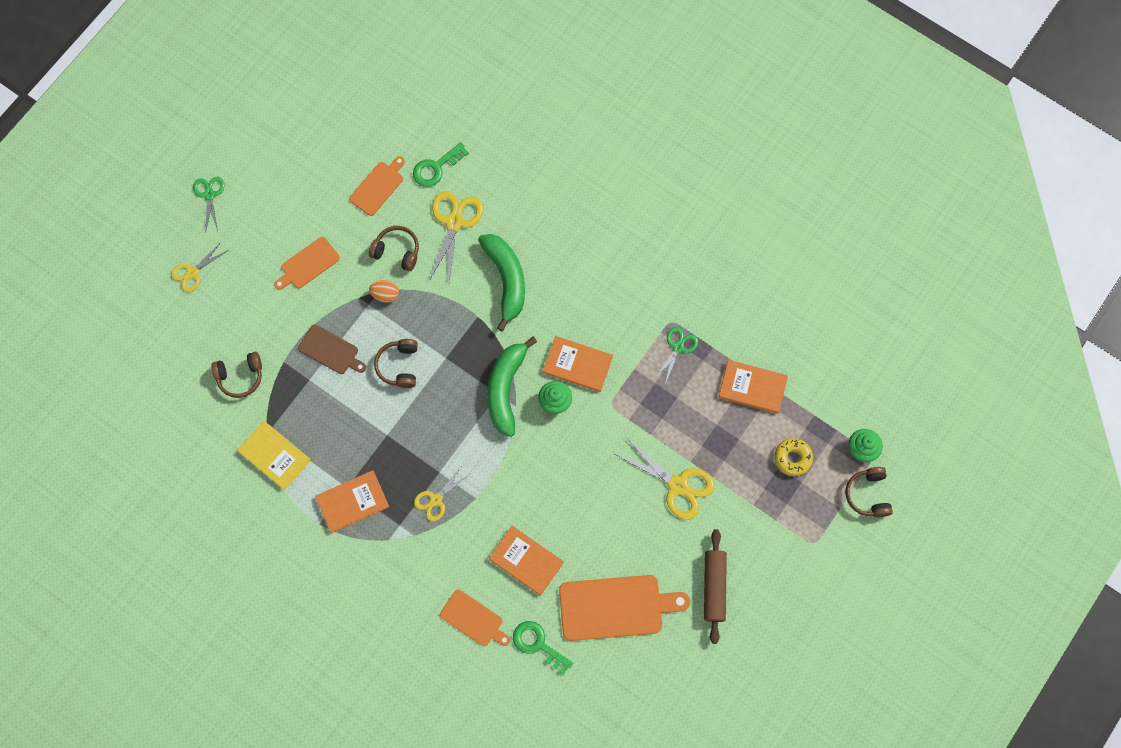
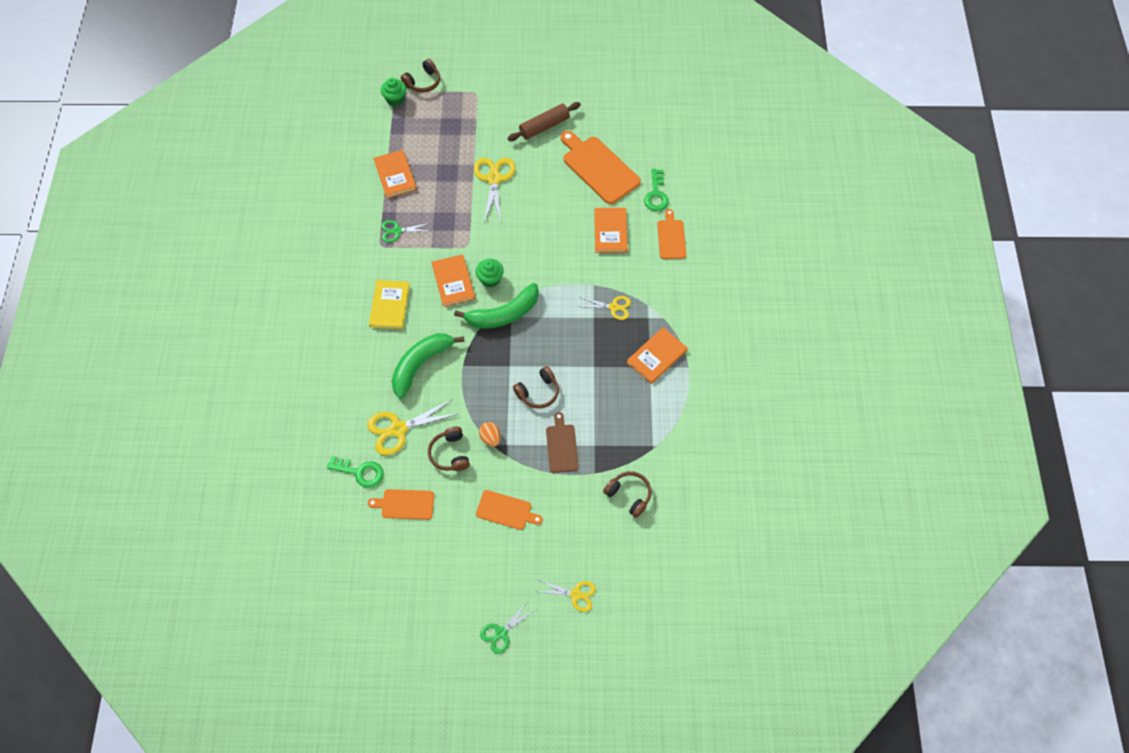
camera: 125 degrees left, 10 degrees down
(274, 456) = (666, 429): yellow book -> yellow book (389, 305)
(352, 502) = (656, 356): orange book -> orange book turned 75 degrees counterclockwise
(792, 458) = (428, 130): yellow donut -> none

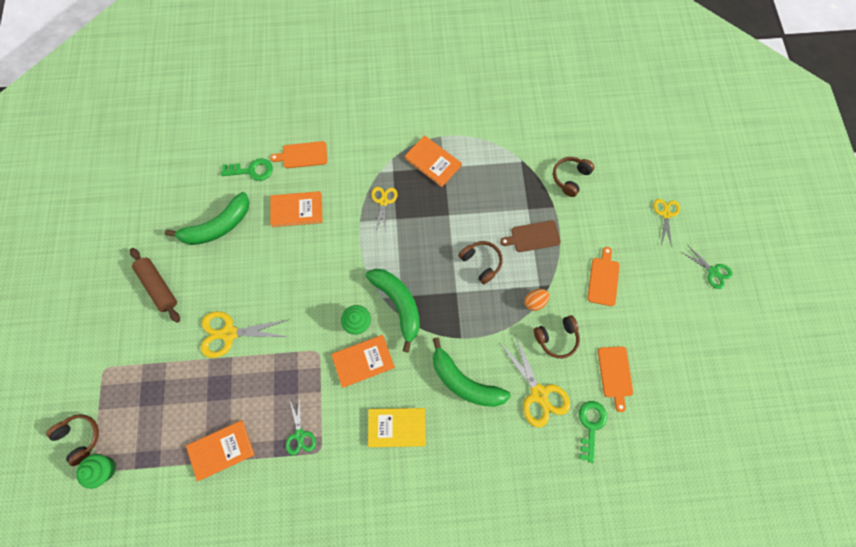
camera: 95 degrees left, 10 degrees up
(598, 168) = (217, 226): orange cutting board -> green banana

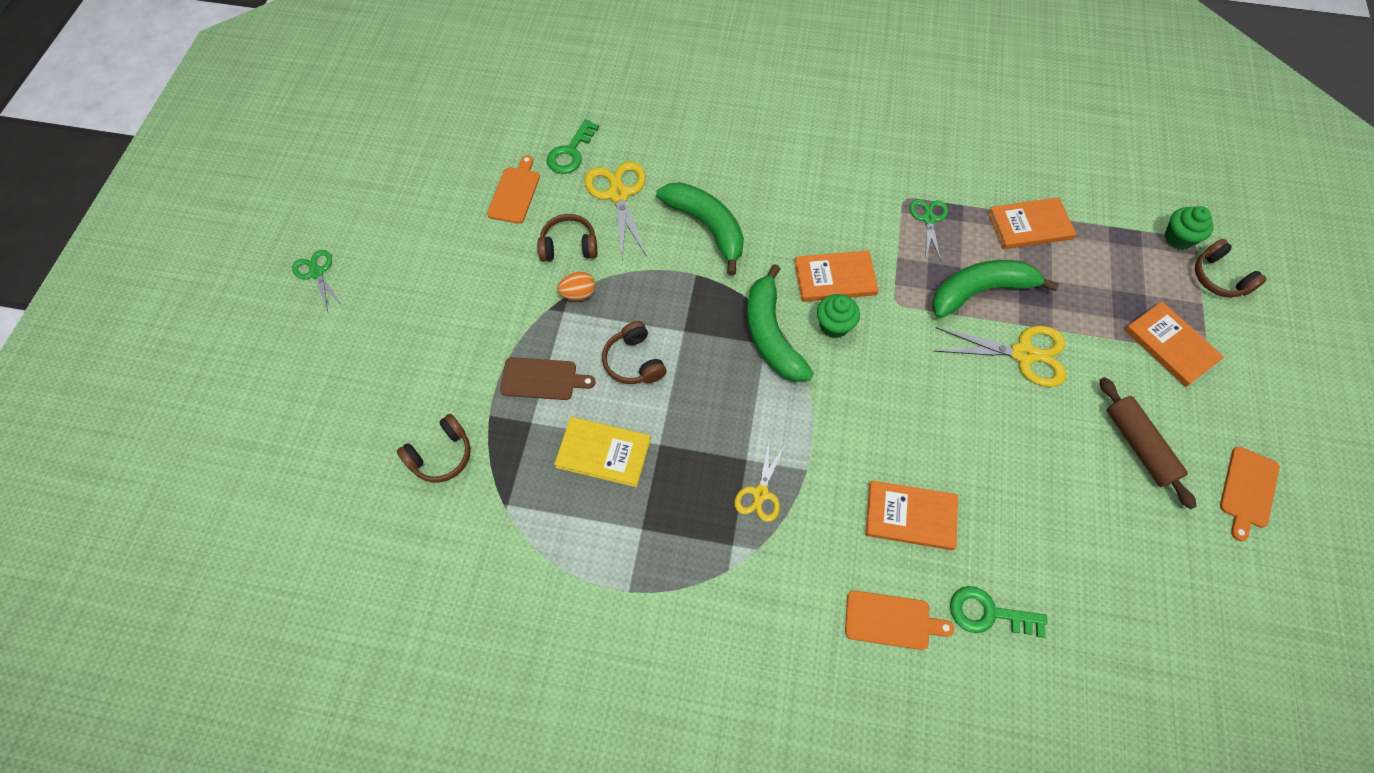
camera: 165 degrees left, 10 degrees down
(217, 226) = (1048, 521): green banana -> green banana (981, 291)
(397, 427) = (805, 200): yellow book -> yellow book (603, 453)
(433, 162) = (658, 543): orange book -> orange book (1170, 345)
(603, 279) = (470, 298): orange cutting board -> orange cutting board (1248, 490)
(665, 214) = (329, 362): yellow scissors -> none

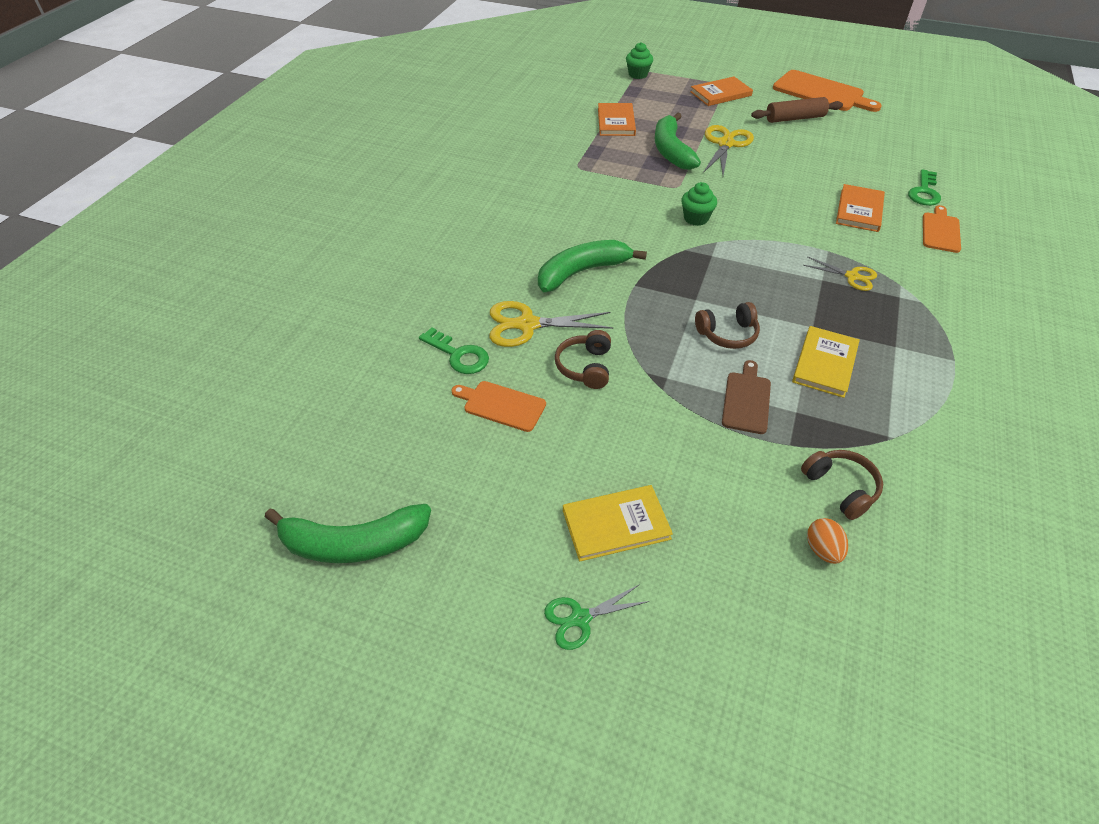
camera: 80 degrees left, 15 degrees down
(397, 286) = (616, 524): none -> yellow book
(578, 294) = (646, 365): orange egg -> orange egg (822, 550)
(771, 334) = (702, 251): green banana -> green banana (353, 543)
(835, 278) = (650, 211): orange book -> none
(928, 219) = (600, 160): green scissors -> none
(1219, 278) = (671, 69): brown headphones -> none
(1248, 490) = (821, 92): orange cutting board -> orange cutting board, size x1.74

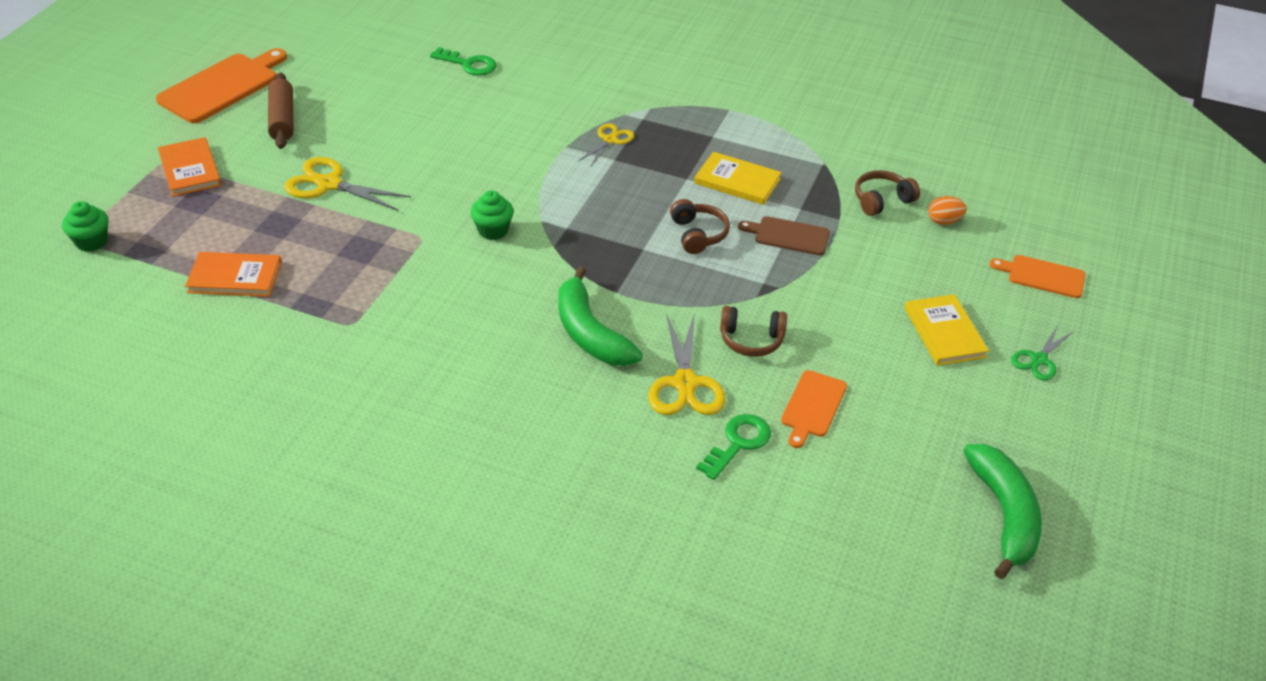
camera: 90 degrees left, 5 degrees down
(580, 618) = (1039, 360): green scissors -> green scissors turned 60 degrees clockwise
(671, 150) = (331, 233): green banana -> none
(859, 210) = (495, 112): orange book -> none
(940, 231) = (540, 71): orange cutting board -> orange cutting board (1042, 276)

